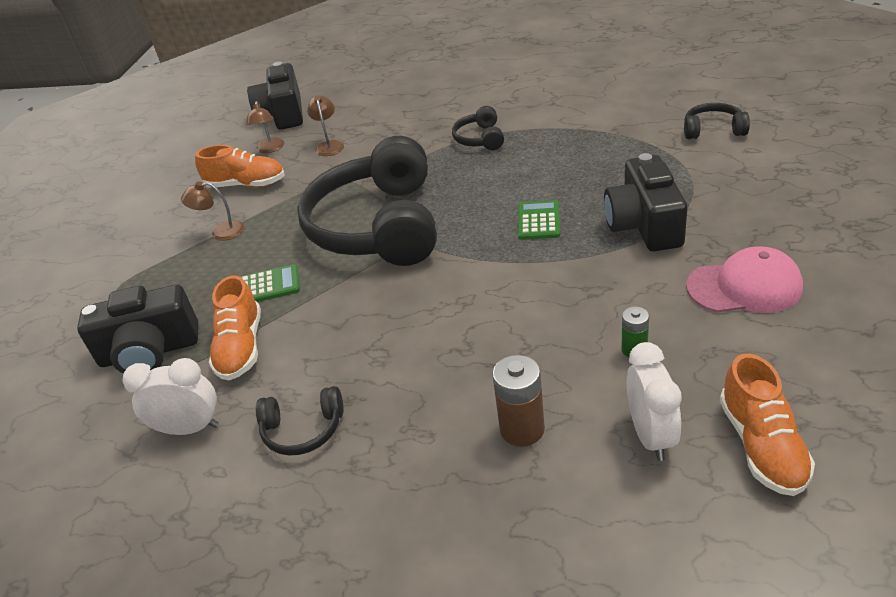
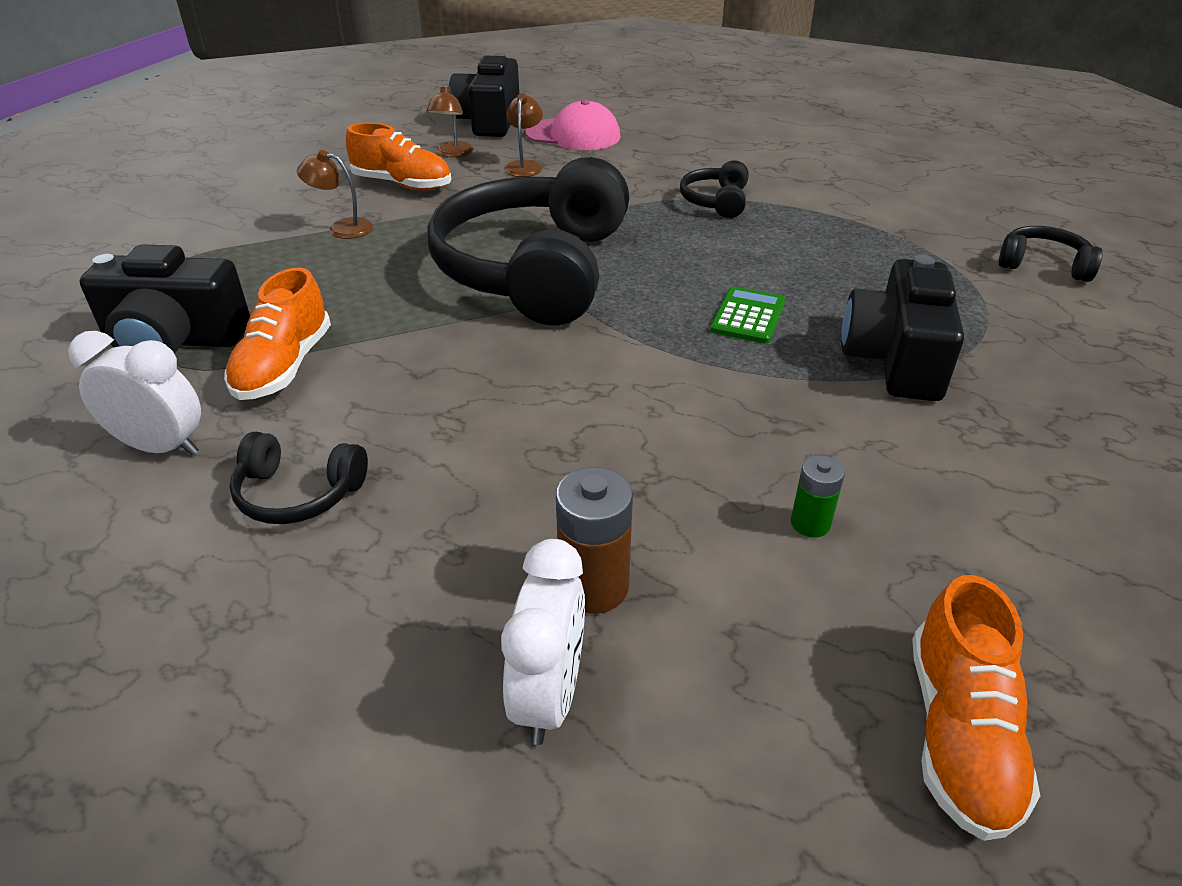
camera: 10 degrees right, 0 degrees up
(269, 286) = (362, 303): green calculator -> none
(651, 435) = (783, 659): white clock -> white clock (549, 696)
(744, 287) = (1015, 482): pink cap -> pink cap (573, 135)

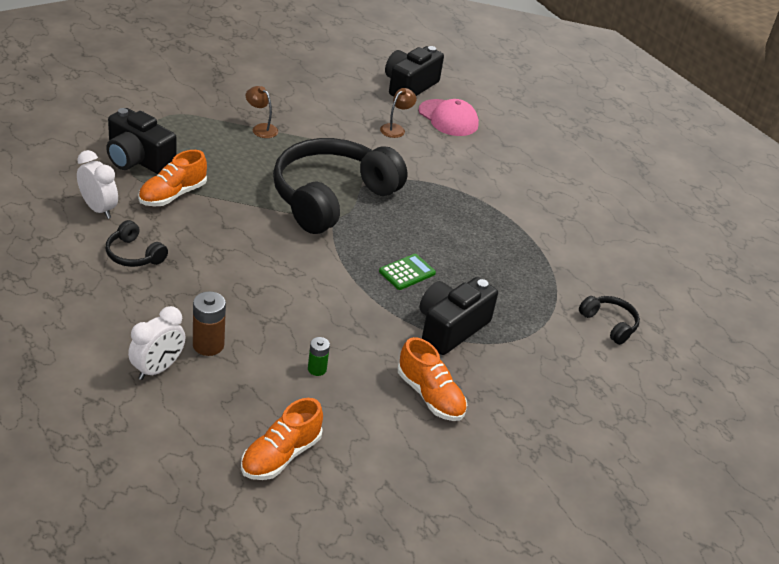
camera: 25 degrees right, 0 degrees up
(402, 184) = (317, 113): orange shoe -> orange shoe (430, 396)
(452, 153) = (364, 102): brown lamp -> none
(715, 201) = (476, 201): black headphones -> none

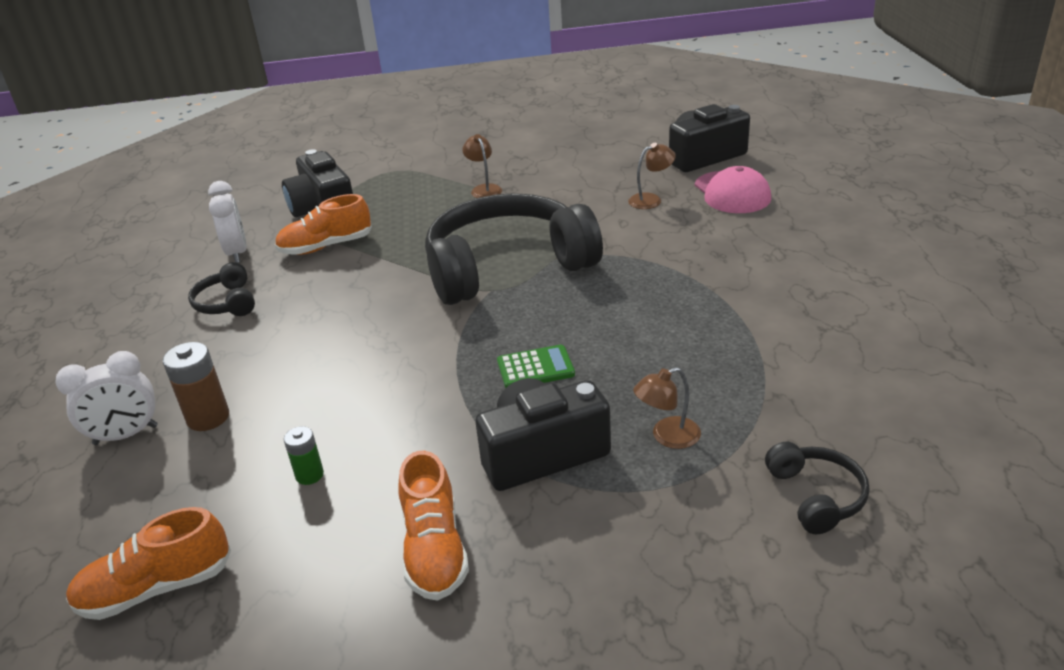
camera: 35 degrees right, 5 degrees down
(514, 304) = (667, 437): none -> brown lamp

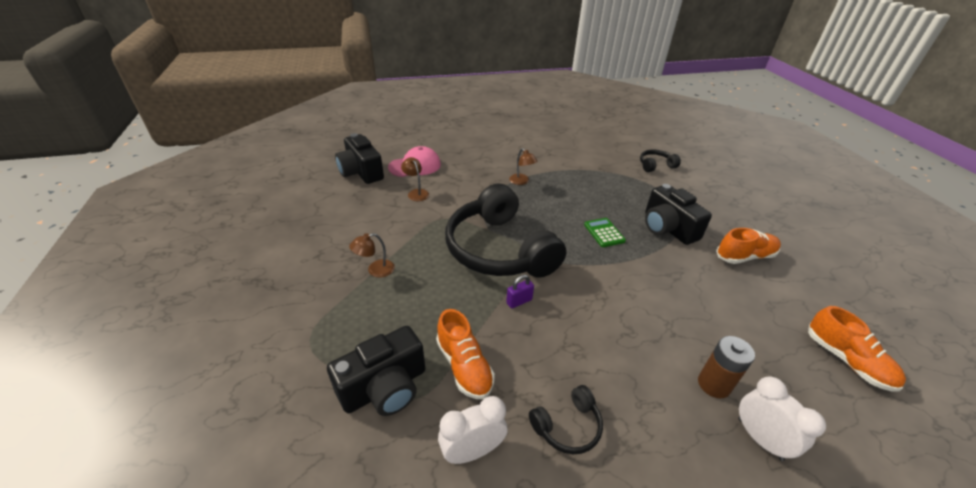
camera: 100 degrees left, 5 degrees up
(309, 475) = (730, 312): green battery -> none
(403, 280) = (519, 301): none -> purple padlock
(667, 437) = (639, 194): brown lamp -> brown lamp (521, 182)

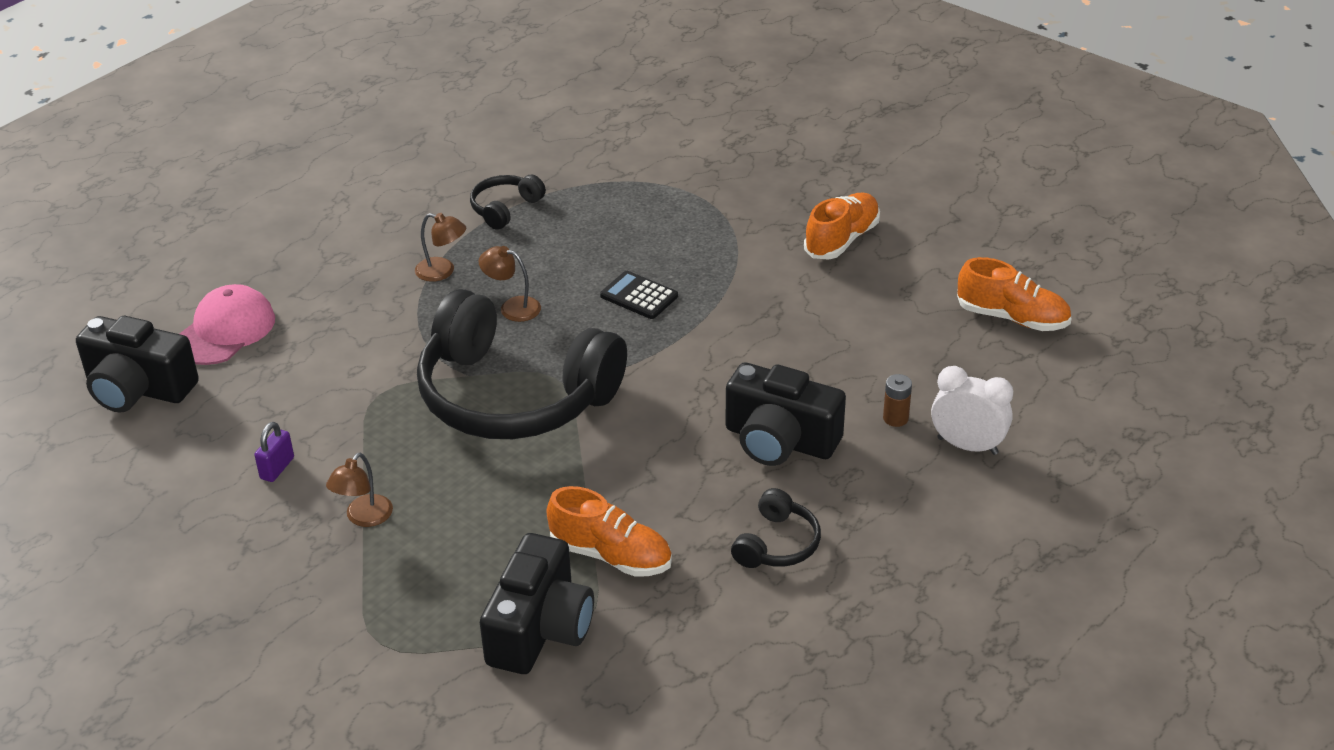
camera: 35 degrees left, 0 degrees up
(416, 193) = (286, 376): brown lamp -> brown lamp (512, 307)
(472, 451) = (699, 622): white clock -> none
(519, 301) = (607, 448): purple padlock -> purple padlock (277, 468)
(604, 233) = (639, 296): green calculator -> black calculator
(655, 165) = (628, 142): black headphones -> black headphones (505, 208)
(667, 228) = (719, 245): black camera -> black camera (780, 441)
(713, 384) = (895, 418): brown battery -> brown battery, size x0.61

